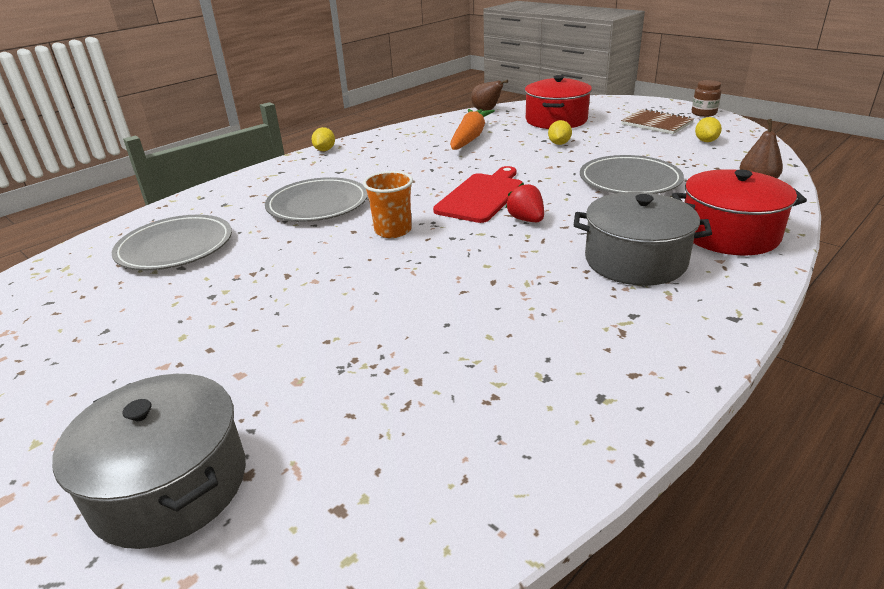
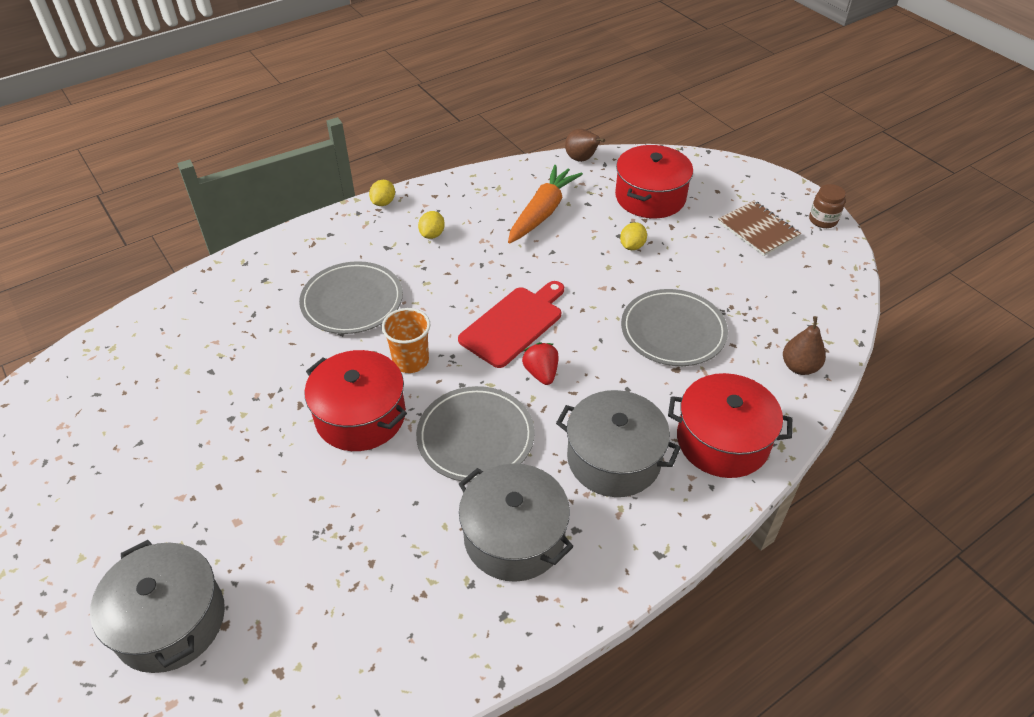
camera: 10 degrees right, 15 degrees up
(175, 247) = (210, 340): grey plate -> grey plate (475, 437)
(357, 273) = (360, 416): none -> red pot
(571, 331) = (514, 537): none -> grey pot
(706, 141) = (792, 277): yellow lemon -> yellow lemon (432, 234)

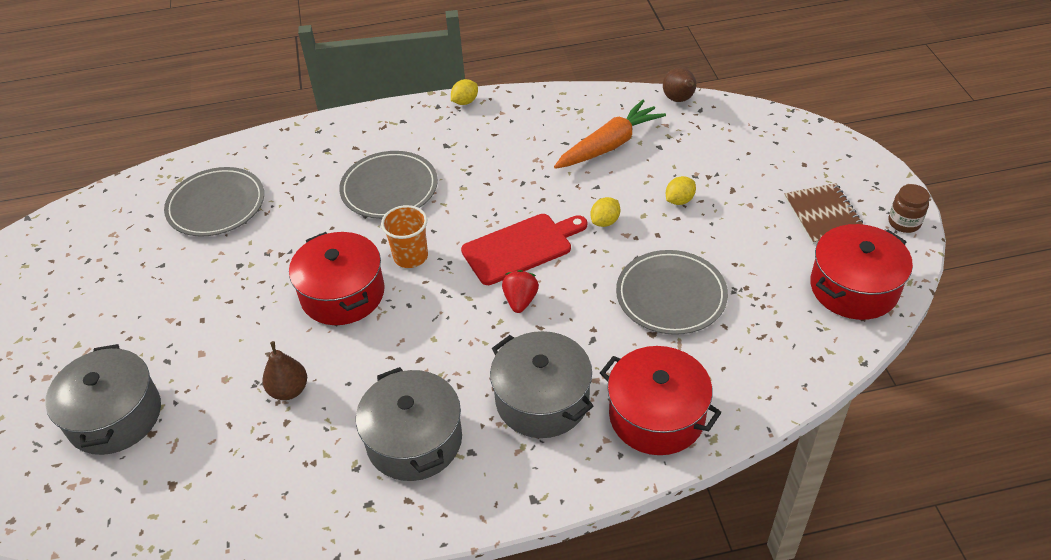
camera: 25 degrees right, 0 degrees up
(432, 234) = (493, 143): yellow lemon -> yellow lemon (605, 221)
(475, 437) = (429, 342): grey plate -> grey plate (216, 205)
(650, 197) = (727, 154): red pot -> red pot (853, 287)
(799, 367) = (781, 367): brown pear -> brown pear (289, 390)

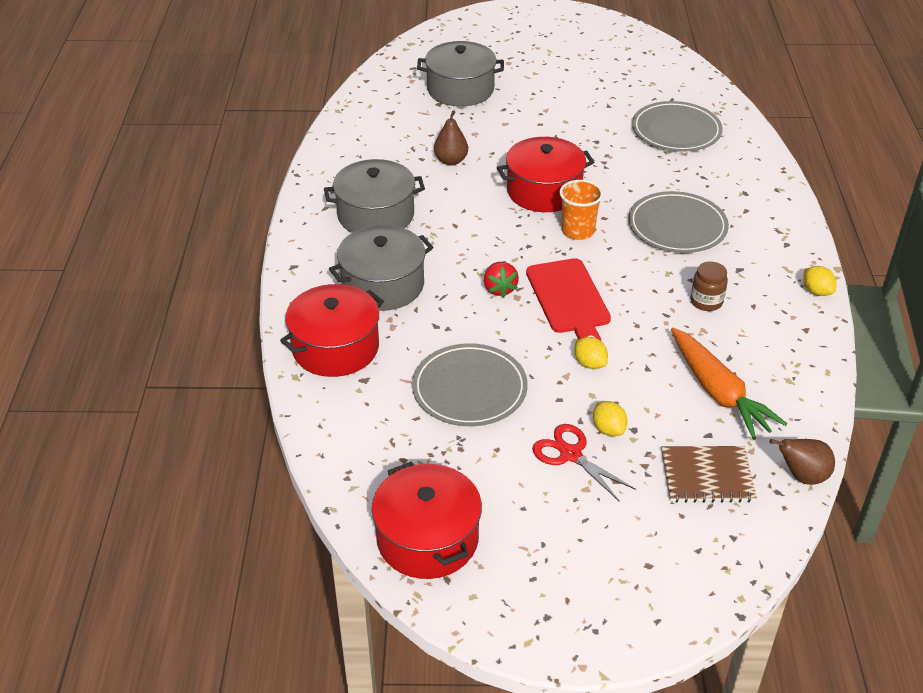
camera: 100 degrees right, 5 degrees down
(520, 301) = (499, 289): red strawberry -> red strawberry turned 60 degrees clockwise
(718, 218) = (570, 454): none -> red scissors
(824, 215) = (549, 552): brown notebook -> brown notebook (707, 476)
(904, 222) = (514, 630): brown jar -> brown jar (706, 301)

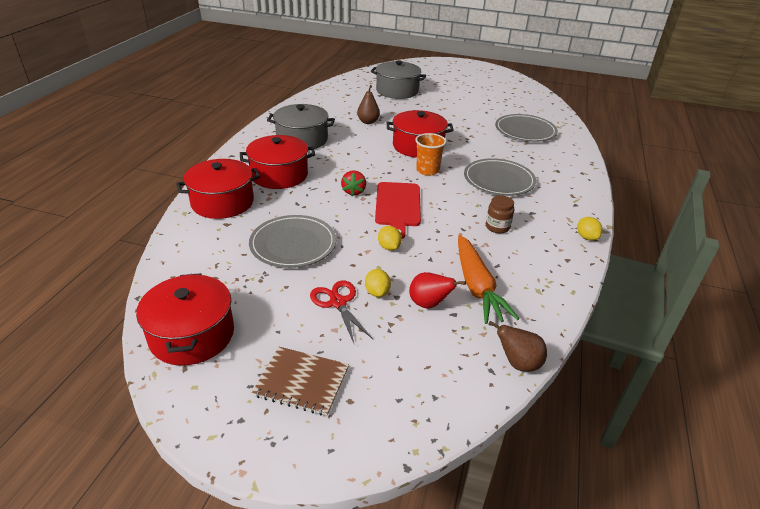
camera: 15 degrees right, 5 degrees down
(383, 285) = (279, 175): grey pot -> red pot
(675, 429) = (429, 304): none -> red pear
(707, 476) = (436, 343): brown notebook -> brown notebook (302, 382)

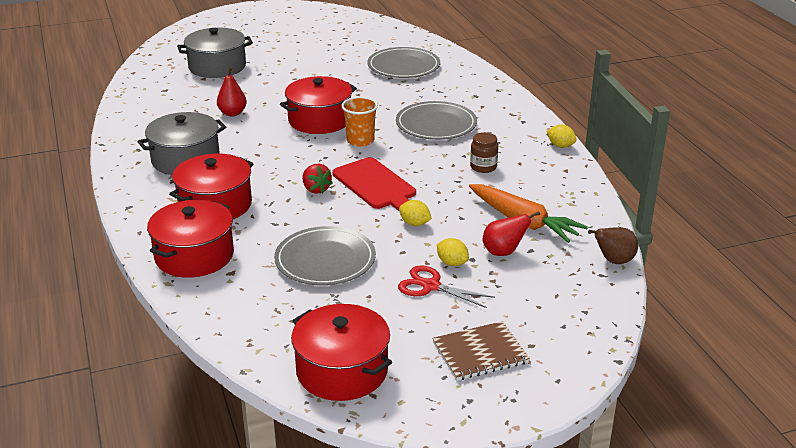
camera: 35 degrees left, 5 degrees down
(368, 122) = (232, 113): brown pear -> red pear

